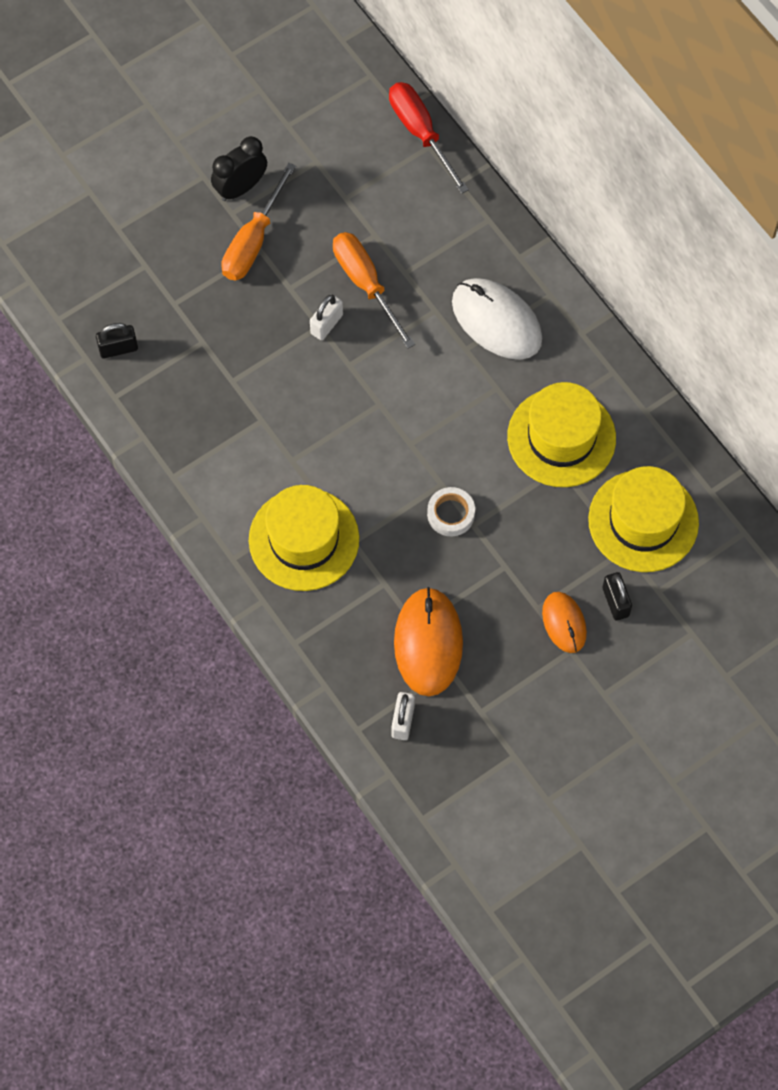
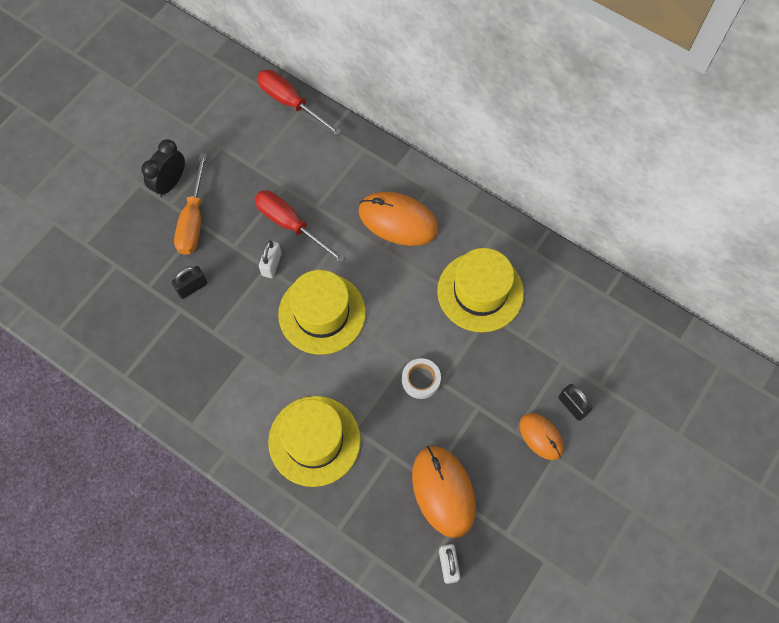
camera: 20 degrees left, 0 degrees up
(118, 349) = (115, 337): black padlock -> black padlock (192, 287)
(366, 284) = (290, 225): orange screwdriver -> red screwdriver
(496, 321) = (398, 220): white mouse -> orange mouse
(643, 521) = (566, 335): yellow hat -> yellow hat (322, 313)

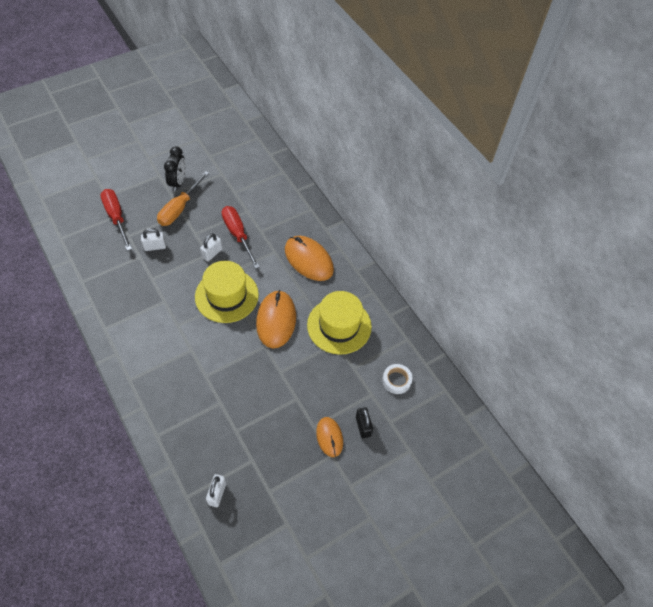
camera: 20 degrees right, 10 degrees down
(170, 183) = (178, 182): black clock -> black clock turned 135 degrees clockwise
(192, 287) = (155, 247): black padlock -> white padlock
(290, 103) = (280, 165): red screwdriver -> red screwdriver (116, 218)
(314, 440) = (175, 372): yellow hat -> none
(421, 380) = (267, 364): white tape -> white tape (396, 380)
(443, 491) = (241, 443): orange mouse -> orange mouse (276, 320)

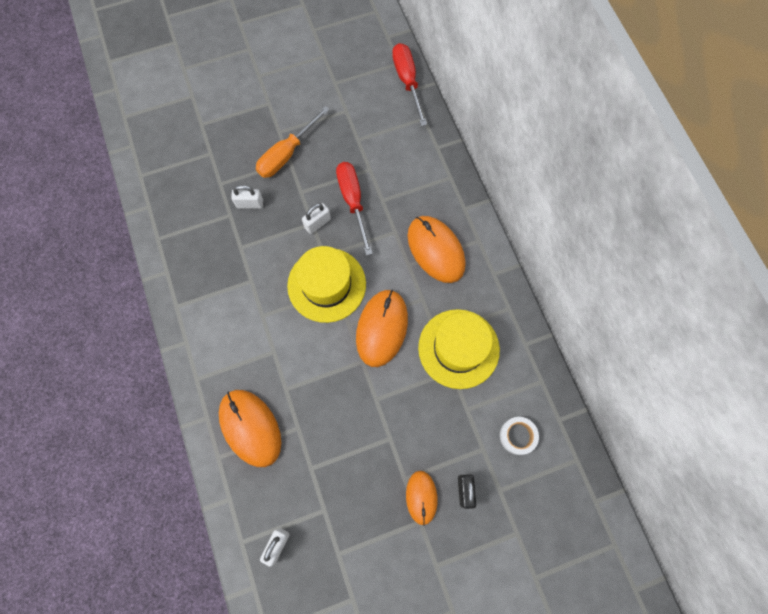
camera: 15 degrees right, 15 degrees up
(116, 218) = (209, 156): red screwdriver -> red screwdriver (407, 81)
(178, 182) = (290, 116): black clock -> none
(180, 409) = (250, 427): none -> orange mouse

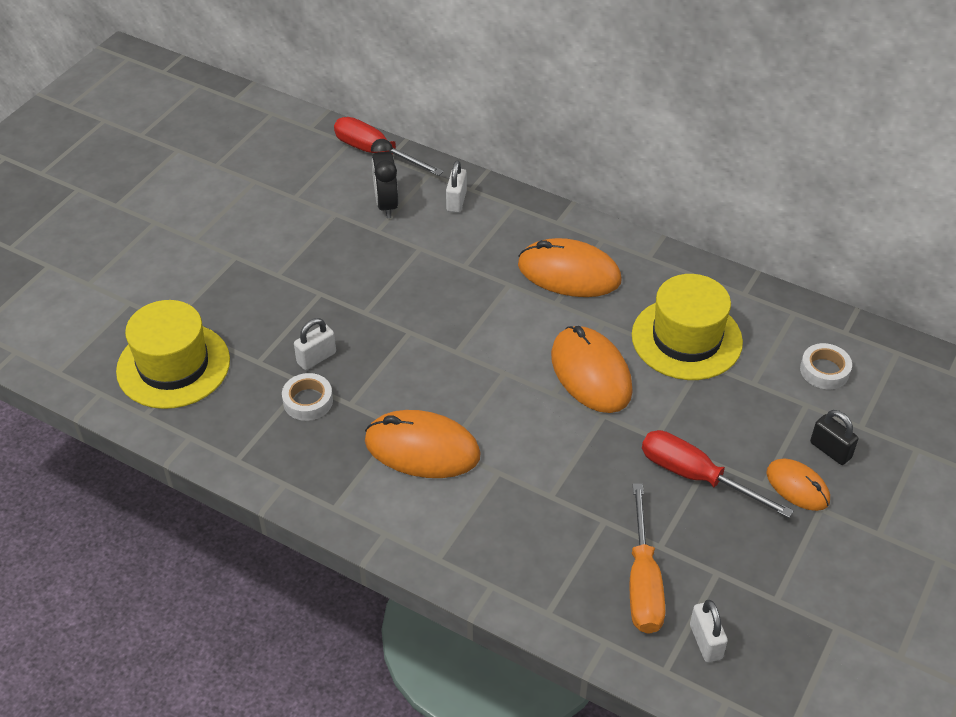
camera: 40 degrees left, 25 degrees down
(221, 229) = (308, 401): none -> white tape
(250, 427) = (552, 558): orange mouse -> orange mouse (422, 448)
(287, 154) = (310, 288): orange screwdriver -> orange screwdriver (643, 581)
(317, 223) = (416, 327): white padlock -> white padlock (456, 201)
(326, 285) = (488, 374): yellow hat -> yellow hat (173, 365)
(353, 202) = (434, 286): red screwdriver -> red screwdriver (696, 476)
(379, 124) = (386, 204): none -> black clock

